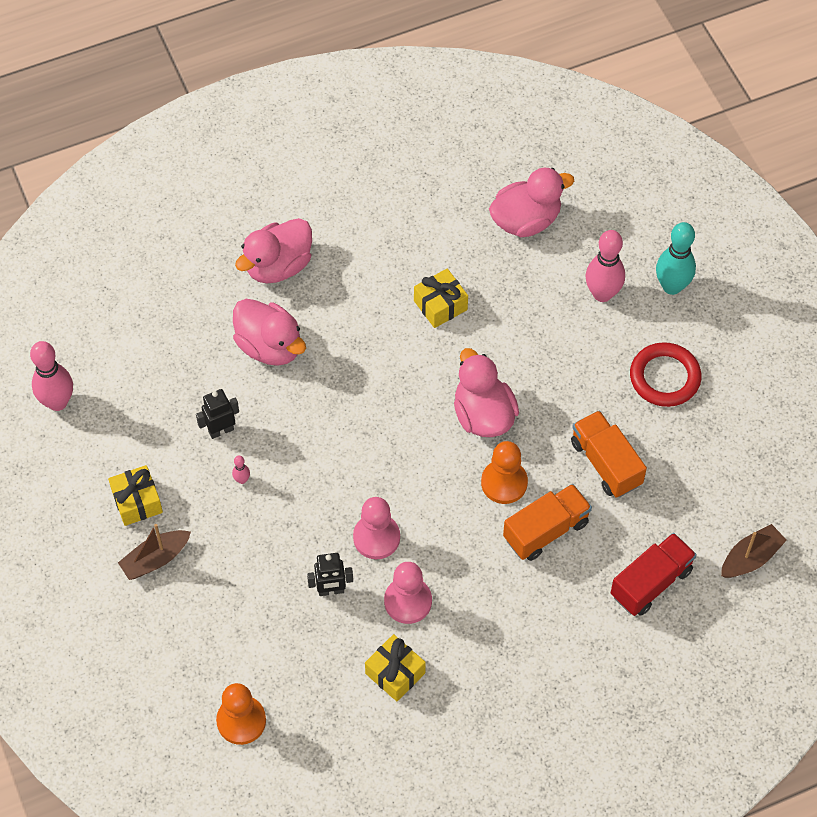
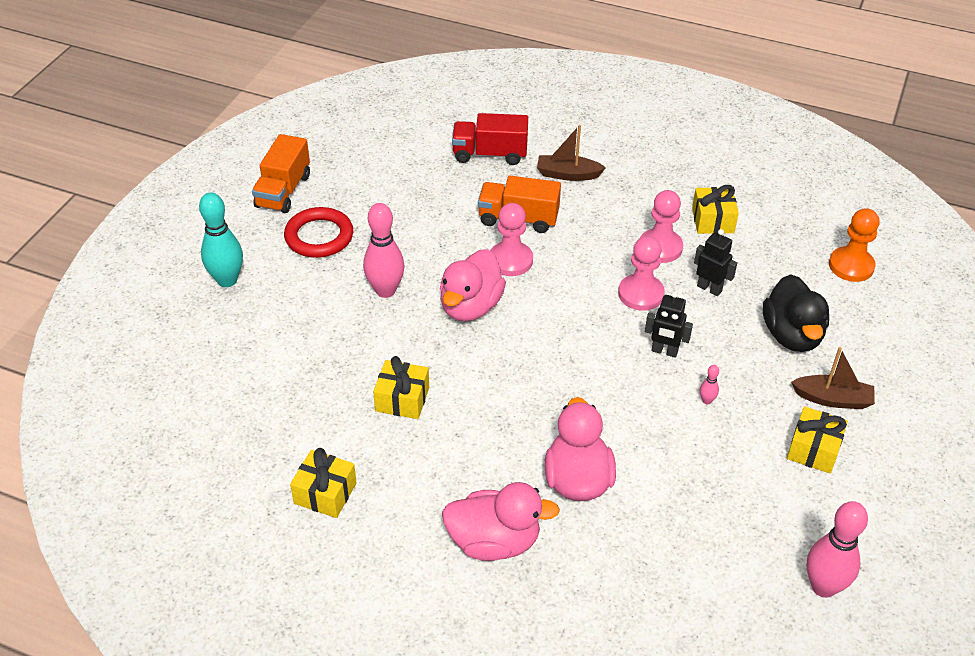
camera: 135 degrees left, 15 degrees down
(221, 430) = (689, 448): black robot -> black robot (664, 351)
(230, 597) = (792, 335): none -> black duck
(409, 210) = (325, 493): none -> yellow gift
(504, 483) = (510, 260): orange pawn -> pink pawn
(526, 220) = (251, 405): pink duck -> none
(602, 294) = (278, 313): pink bowling pin -> pink bowling pin (385, 290)
(606, 463) = (428, 223): orange truck -> orange truck (283, 191)
(750, 558) = (414, 126): brown boat -> brown boat (568, 174)

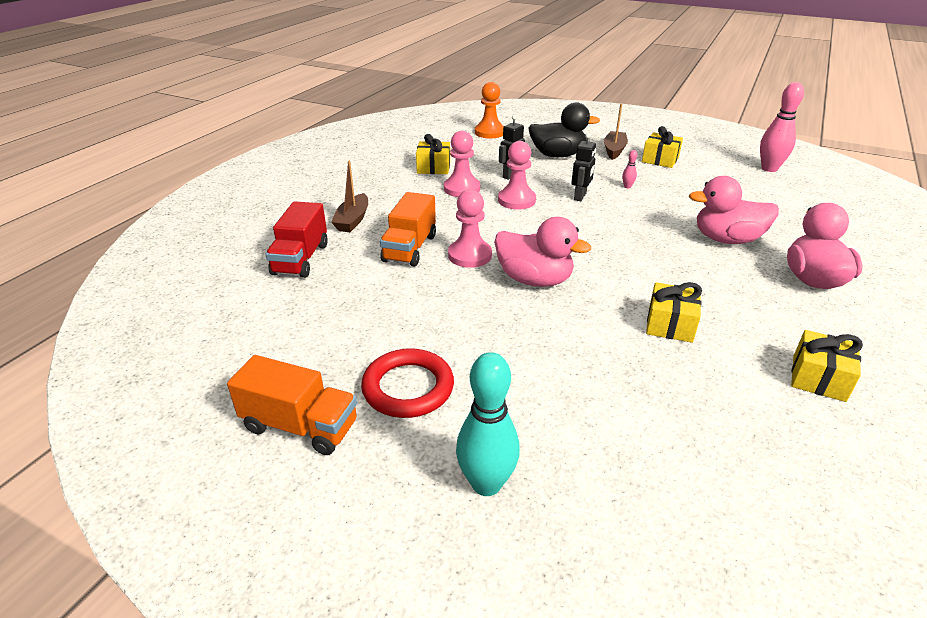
camera: 85 degrees left, 10 degrees down
(385, 290) = (510, 333): pink bowling pin -> none

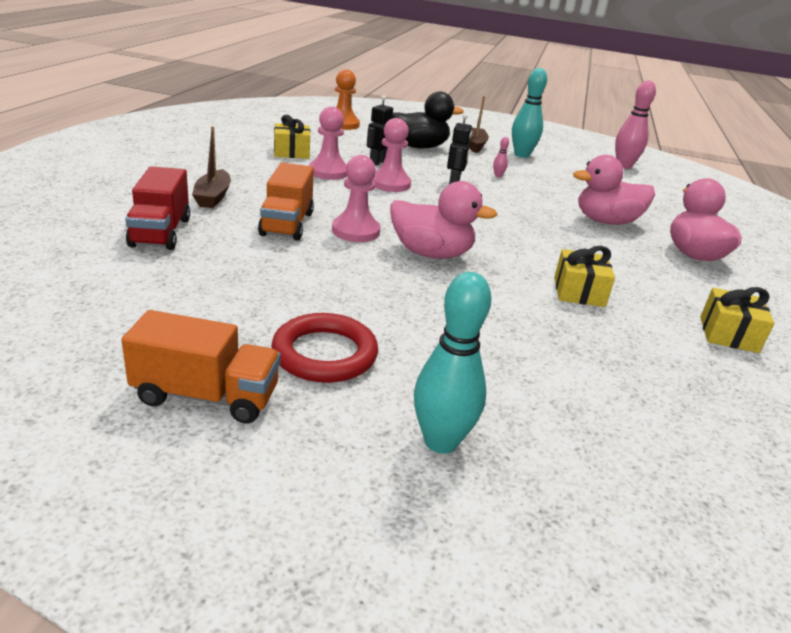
camera: 15 degrees left, 5 degrees down
(660, 160) = (521, 155): yellow gift -> turquoise bowling pin

